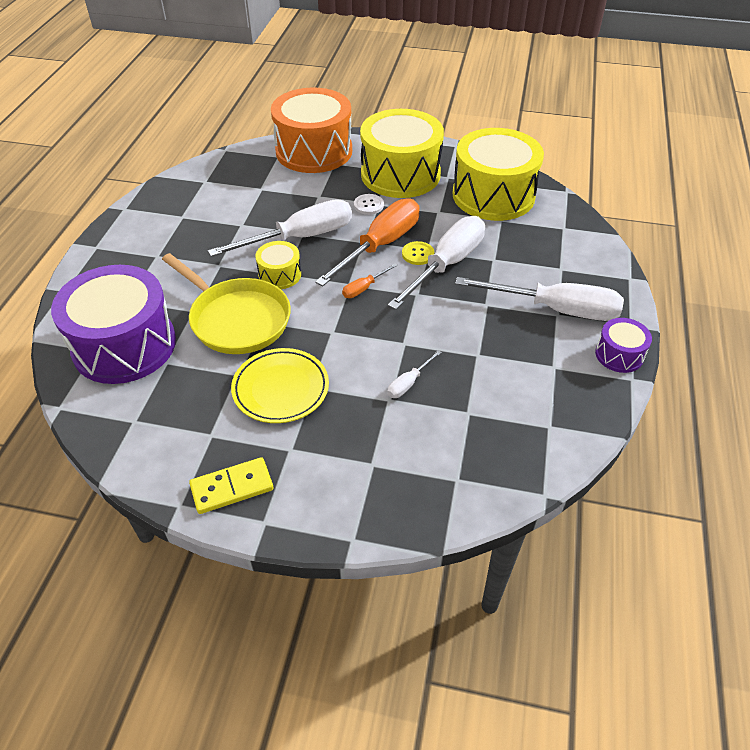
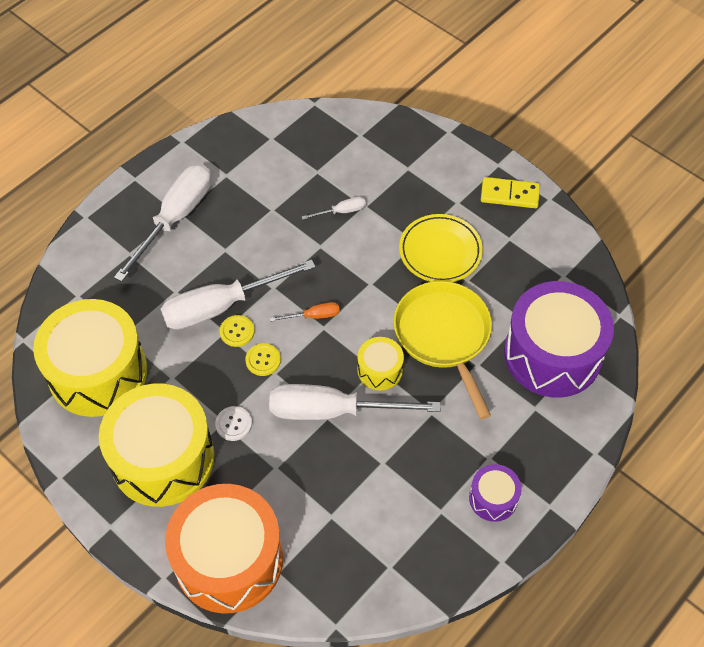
camera: 150 degrees left, 10 degrees up
(380, 245) = (263, 360): orange screwdriver -> yellow button
(555, 309) = (175, 218): white screwdriver -> white screwdriver turned 75 degrees clockwise
(619, 355) = (170, 161): purple drum -> purple drum (493, 498)

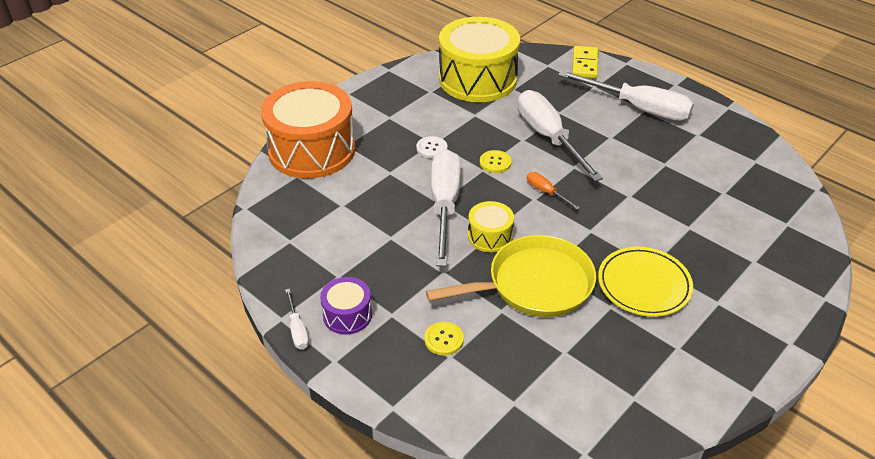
camera: 90 degrees right, 15 degrees down
(163, 458) = (402, 114): yellow drum -> none
(237, 331) = (523, 147): yellow button -> yellow button (444, 339)
(313, 316) = (546, 192): orange screwdriver -> orange screwdriver turned 150 degrees clockwise
(341, 211) = (676, 210): white screwdriver -> white screwdriver (297, 329)
(509, 194) = (746, 352): yellow domino -> yellow domino (585, 64)
(552, 354) = (520, 377): purple drum -> none

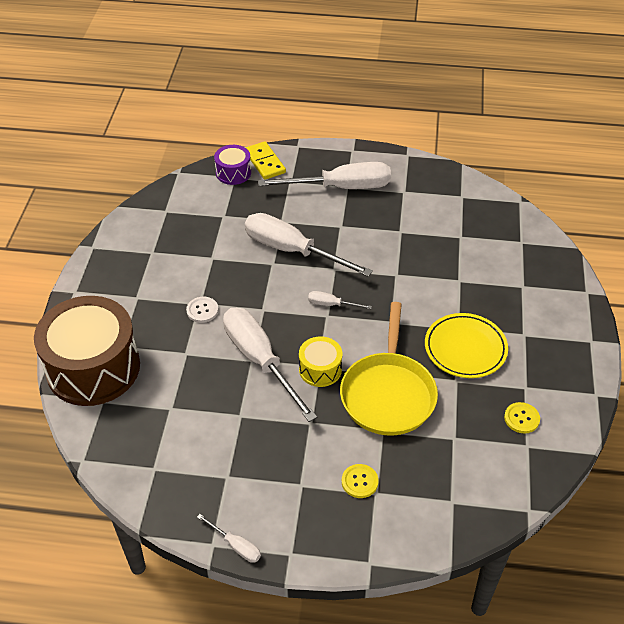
camera: 35 degrees left, 5 degrees up
(312, 150) = (93, 368): orange drum -> brown drum
(347, 315) = (266, 507): purple drum -> purple drum (233, 173)
(477, 79) = (184, 220): yellow drum -> none
(495, 162) = (268, 297): yellow button -> yellow button (521, 418)
(534, 284) = (388, 393): yellow pan -> yellow pan turned 150 degrees clockwise
(546, 192) = (331, 304): orange screwdriver -> white screwdriver

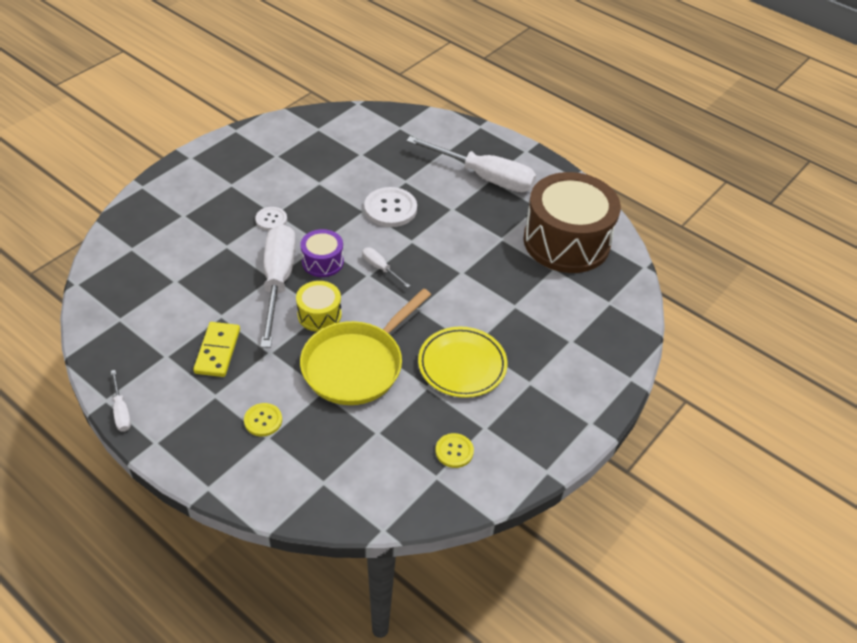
camera: 30 degrees right, 0 degrees up
(93, 368) = (149, 221): brown drum -> brown drum (566, 241)
(233, 173) = (402, 123): purple drum -> purple drum (322, 262)
(265, 162) = (438, 127): yellow domino -> yellow domino (217, 351)
(292, 250) = (390, 209): white screwdriver -> white button

